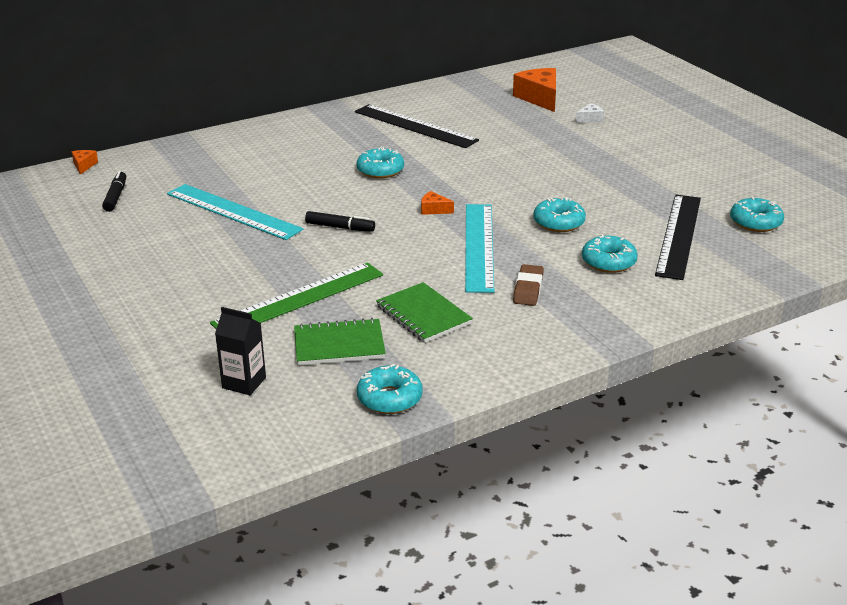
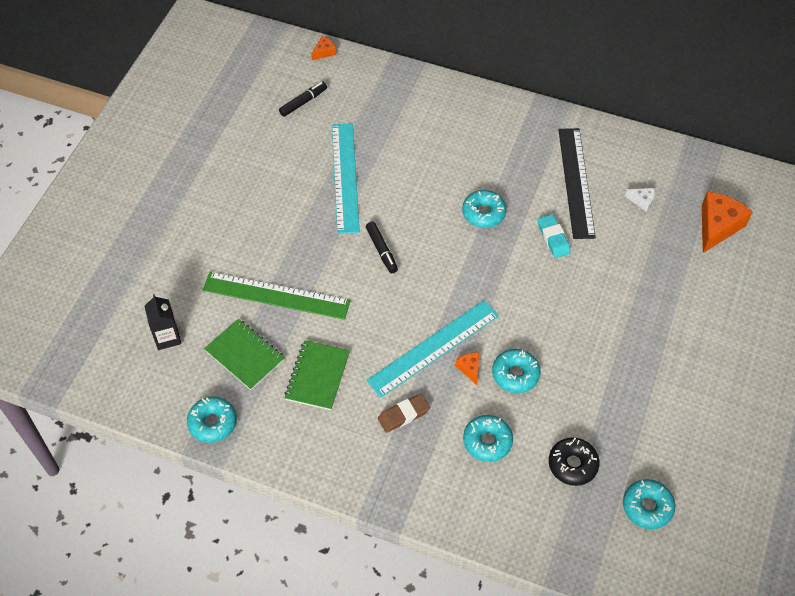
camera: 50 degrees right, 25 degrees up
(434, 210) = (458, 286): orange cheese -> orange cheese (469, 369)
(452, 155) = (553, 238): none -> turquoise eraser
(590, 119) = (716, 285): white cheese -> white cheese (642, 201)
(679, 235) = (572, 464): black ruler -> black donut

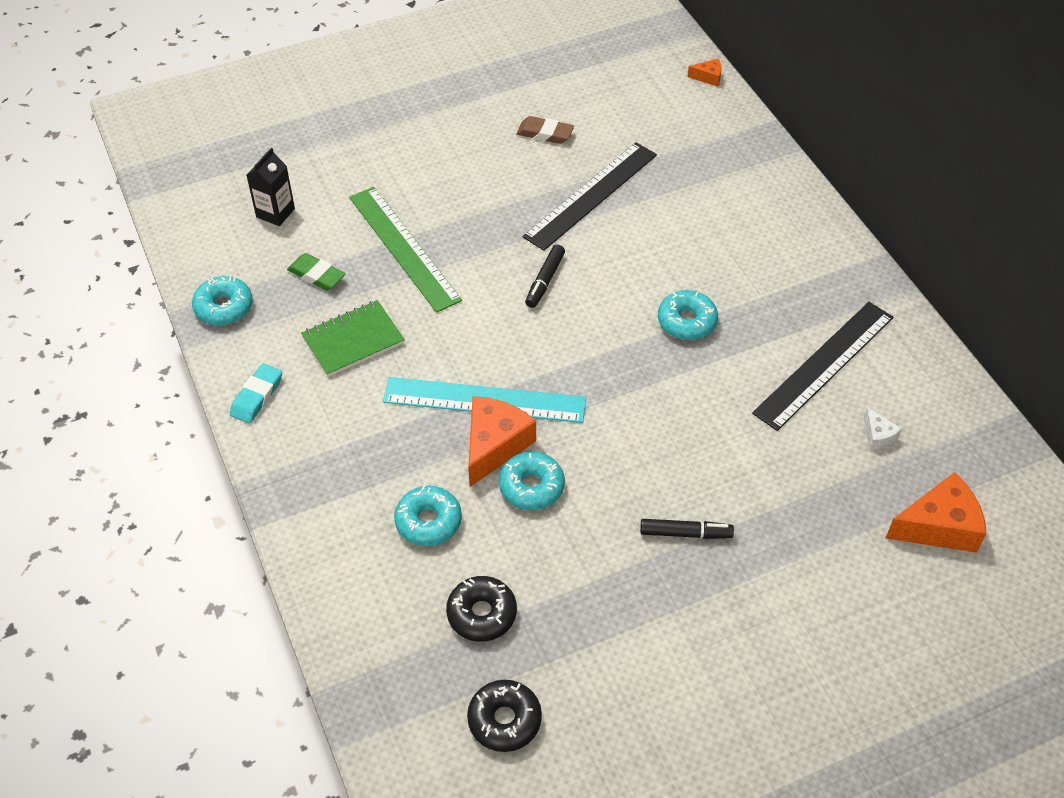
camera: 45 degrees right, 5 degrees down
(245, 355) = (316, 275): green notebook -> green eraser
(303, 102) = (633, 107): black marker -> black marker (685, 533)
(345, 177) = (591, 195): turquoise ruler -> black ruler
(403, 415) = (384, 434): brown eraser -> brown eraser (545, 134)
(469, 369) = (494, 445): orange cheese -> orange cheese, size x2.08
(553, 238) = (731, 397): turquoise eraser -> turquoise eraser (257, 396)
(647, 507) = (504, 720): turquoise donut -> black donut

